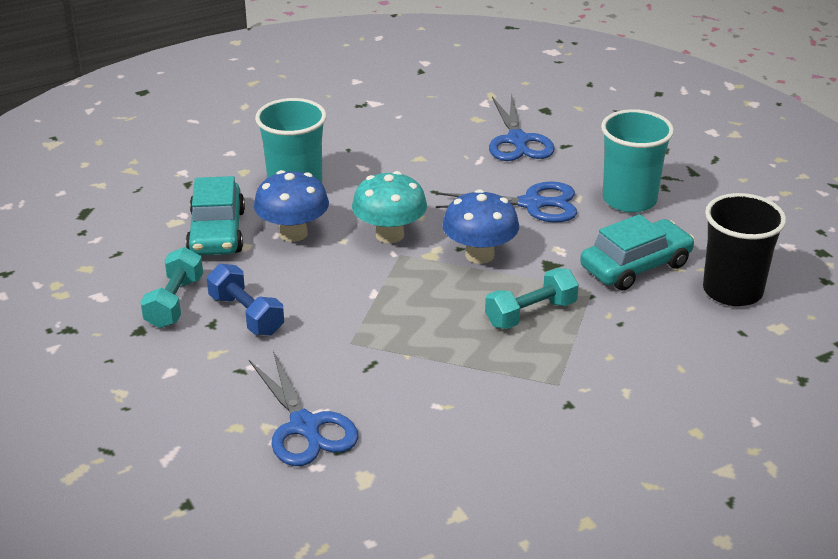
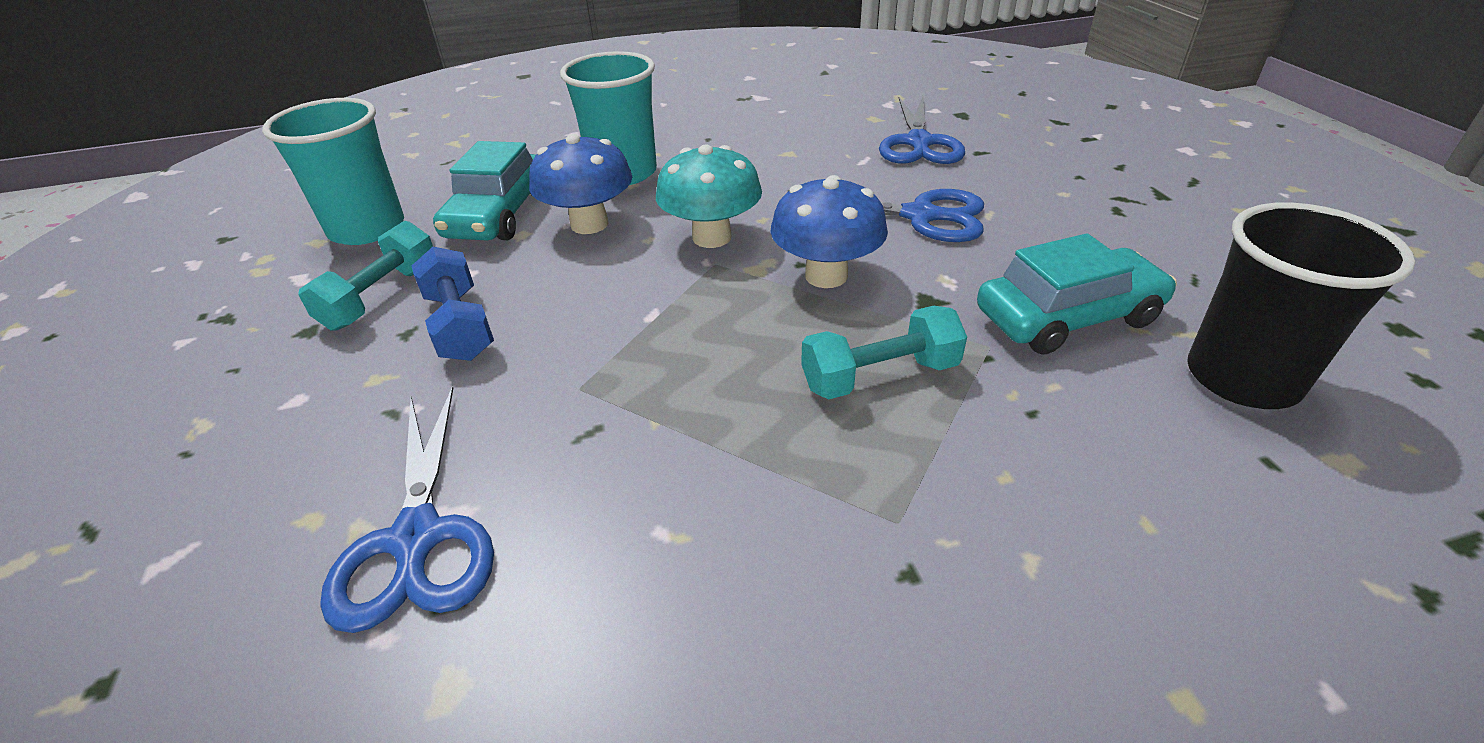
camera: 15 degrees right, 5 degrees up
(629, 200) = (1064, 222): turquoise cup -> turquoise cup (367, 229)

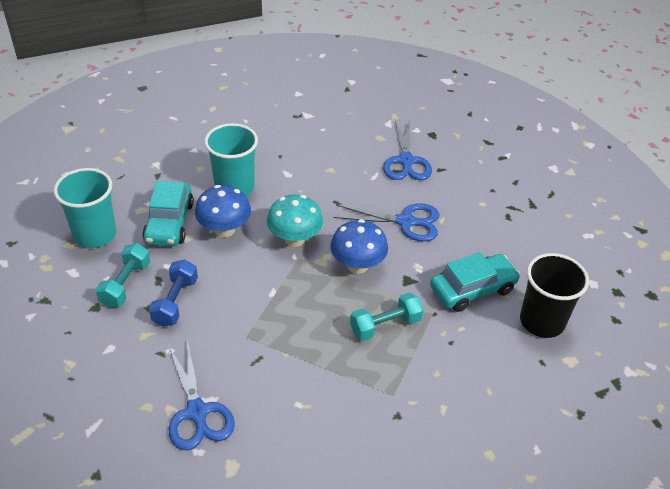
camera: 10 degrees left, 5 degrees up
(460, 325) = (175, 302): blue dumbbell -> blue dumbbell turned 45 degrees clockwise

